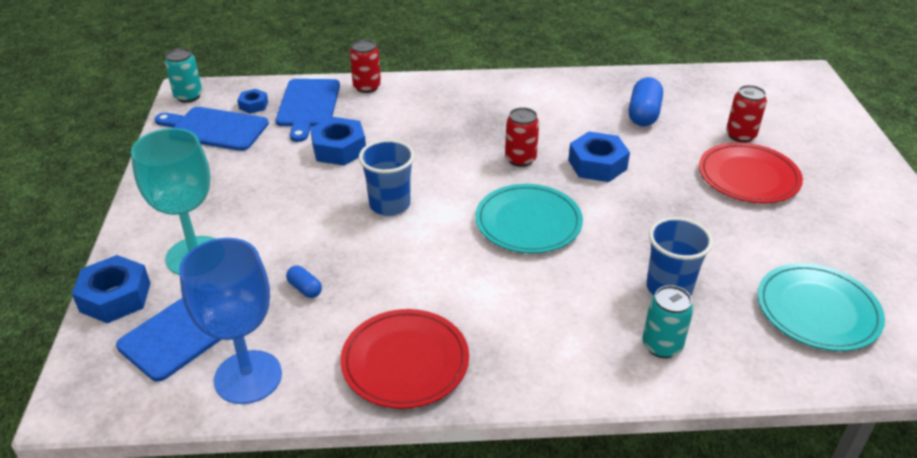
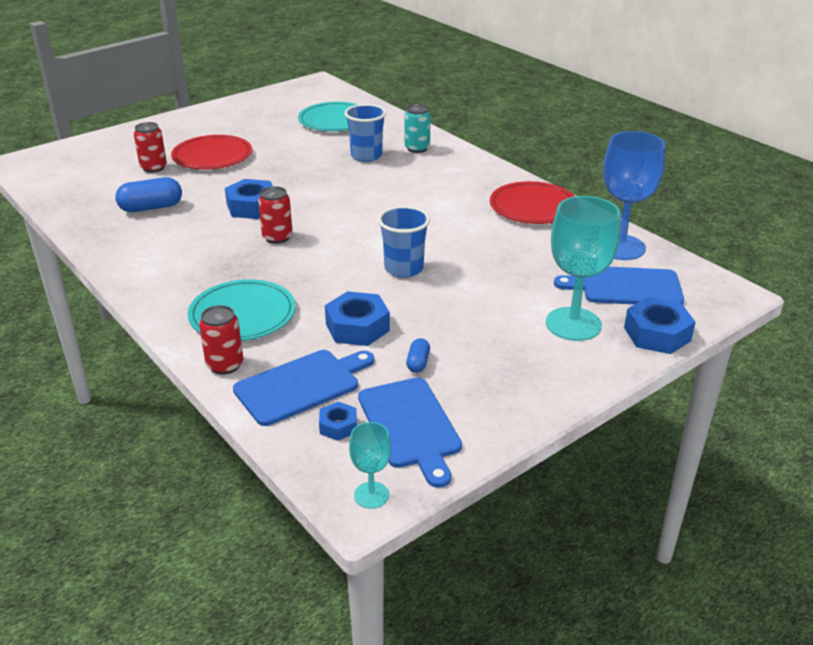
camera: 125 degrees left, 5 degrees down
(188, 96) = (371, 495): turquoise can -> turquoise goblet
(305, 289) = (532, 262): blue capsule -> blue capsule (418, 363)
(528, 222) = (356, 211): turquoise plate -> turquoise plate (242, 314)

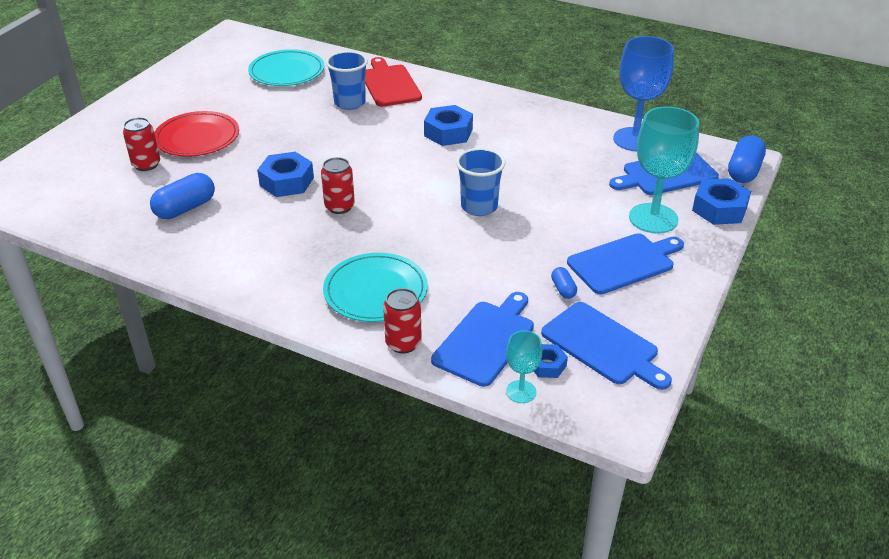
camera: 25 degrees left, 5 degrees up
(357, 327) = (487, 272): blue nut -> blue nut (448, 132)
(371, 495) = (622, 413): turquoise goblet -> turquoise goblet (521, 392)
(417, 148) = (390, 84): turquoise can -> red cutting board
(503, 356) = (624, 263): none -> blue cutting board
(533, 207) = (537, 119): red plate -> none
(719, 305) = (744, 171): none -> blue capsule

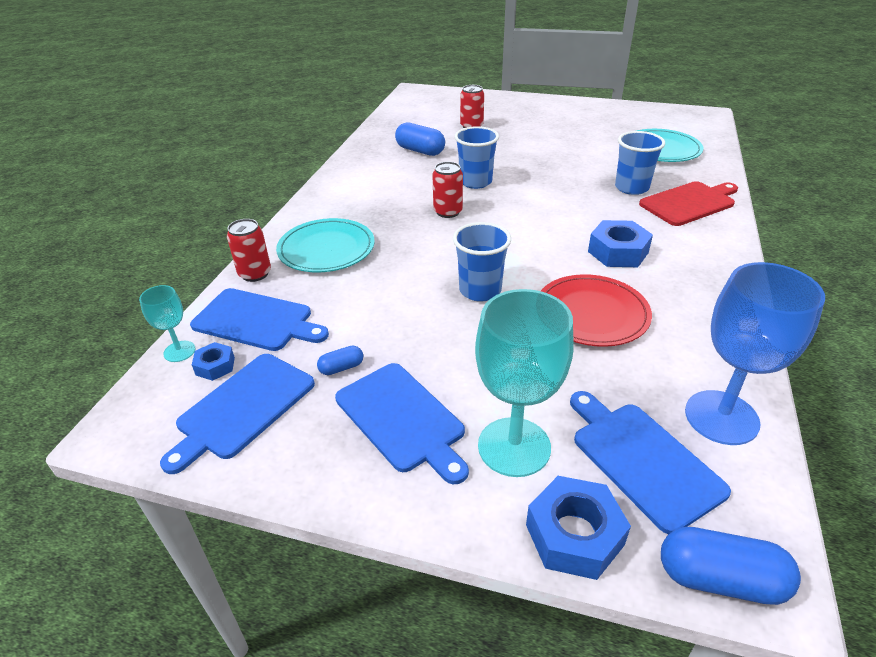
camera: 80 degrees right, 0 degrees up
(197, 138) = (520, 135): red plate -> red plate (592, 314)
(287, 182) = (475, 182): blue nut -> blue cup

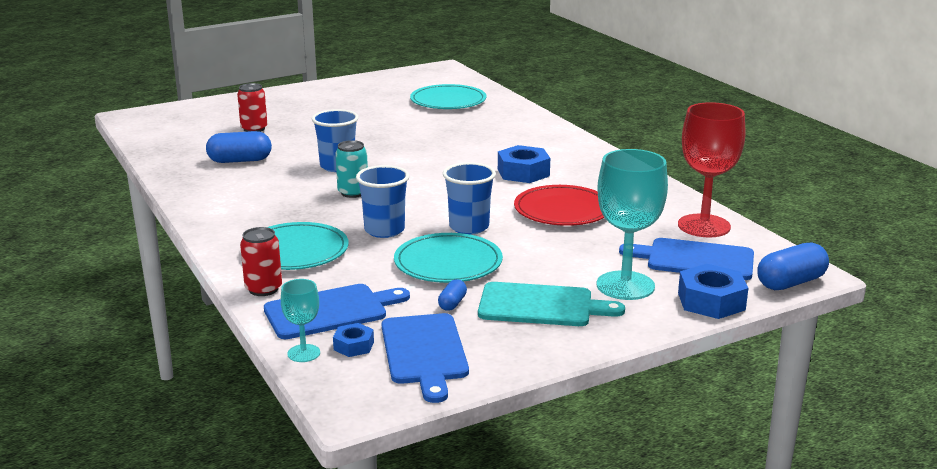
camera: 45 degrees left, 15 degrees down
(402, 419) = (541, 306): blue cutting board -> turquoise cutting board
(406, 320) = (448, 263): none -> turquoise plate
(448, 212) = (353, 193): red can -> turquoise can
(631, 188) = (468, 132): blue cup -> blue cup (384, 230)
(689, 203) = (523, 129): red cutting board -> none
(721, 417) = (704, 226): blue goblet -> red goblet

